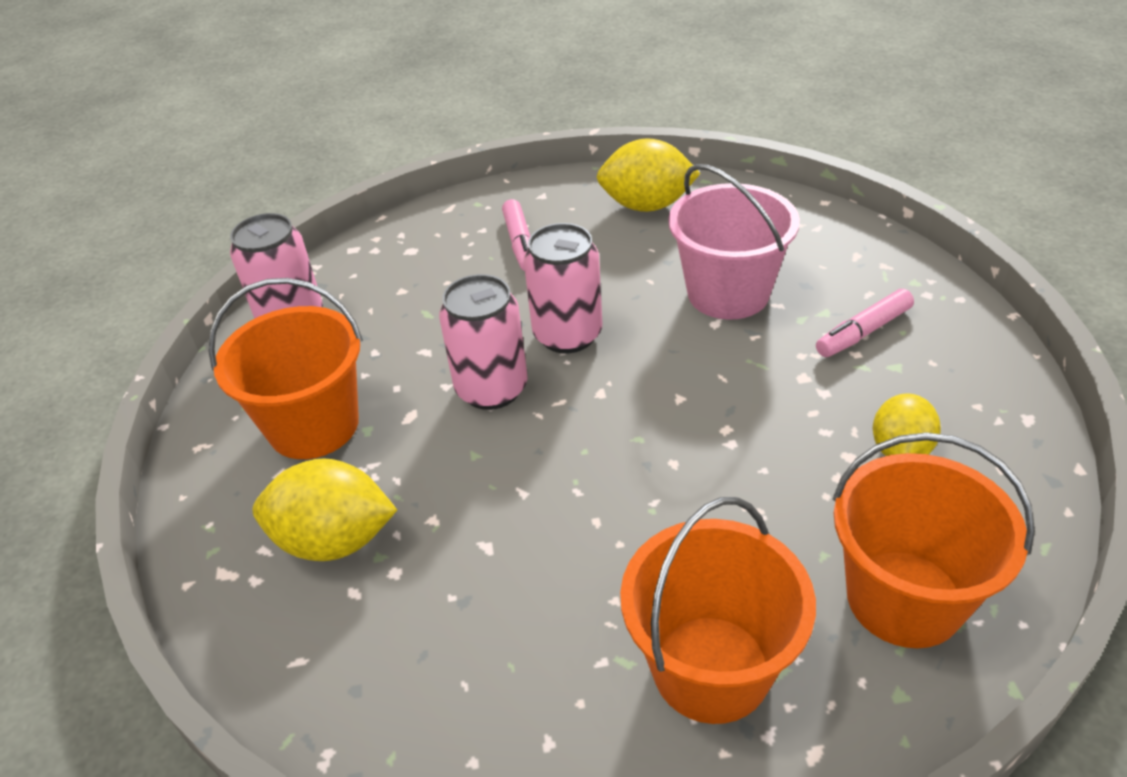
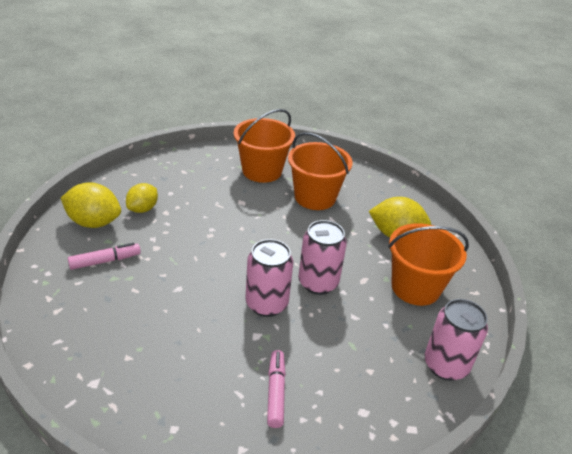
camera: 175 degrees left, 5 degrees down
(647, 205) = (161, 405): yellow lemon -> yellow lemon (93, 222)
(728, 293) = (157, 305): pink bucket -> none
(904, 598) = (186, 171): orange bucket -> orange bucket (315, 197)

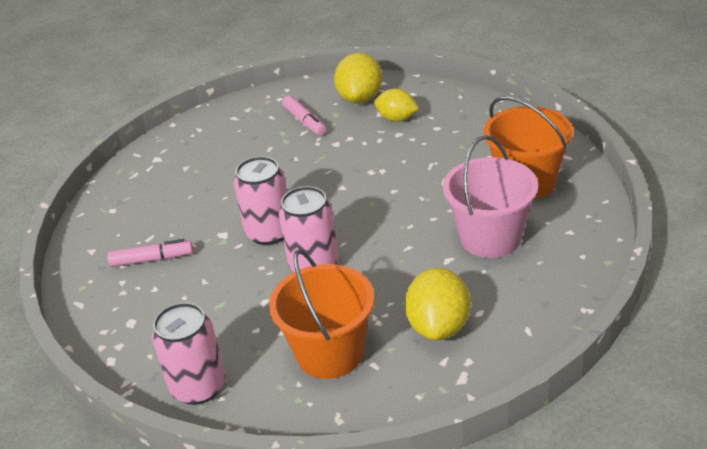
camera: 90 degrees right, 0 degrees up
(315, 197) = (490, 238): orange bucket -> pink bucket

